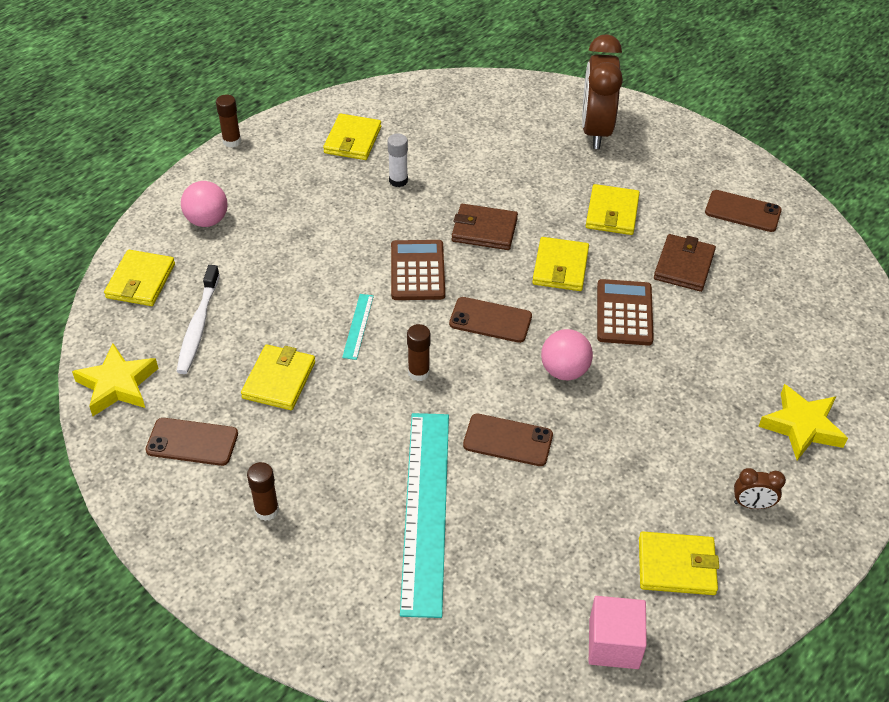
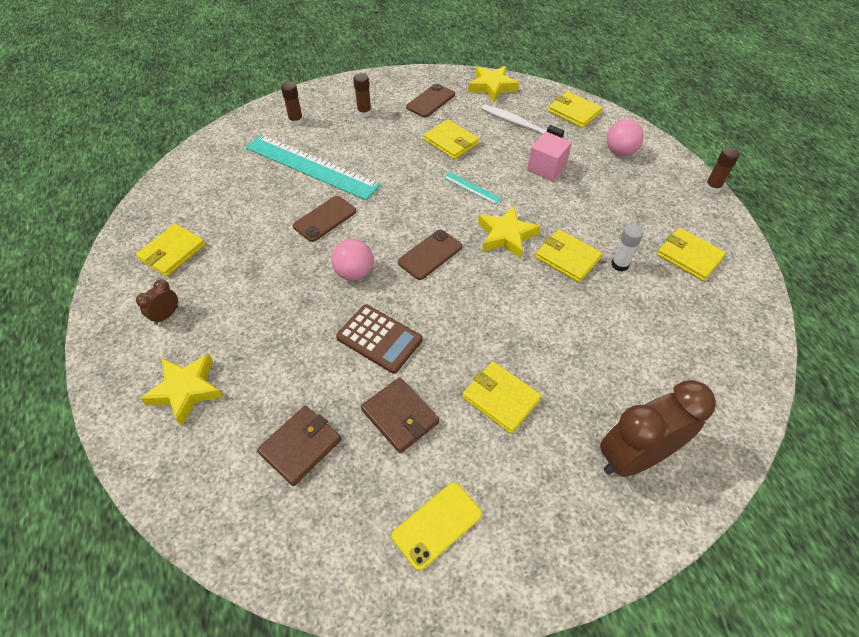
camera: 120 degrees right, 5 degrees up
(417, 271) = (506, 236): brown calculator -> yellow star
(418, 372) = (411, 200): brown glue stick -> brown glue stick (296, 121)
(484, 230) = (529, 293): brown wallet -> brown wallet (300, 446)
(560, 267) = (456, 323): yellow wallet -> yellow wallet (567, 258)
(596, 131) = (635, 456): brown clock -> brown clock turned 60 degrees counterclockwise
(614, 644) = (164, 202): pink cube -> pink cube (546, 168)
(742, 211) = (437, 525): brown phone -> yellow phone

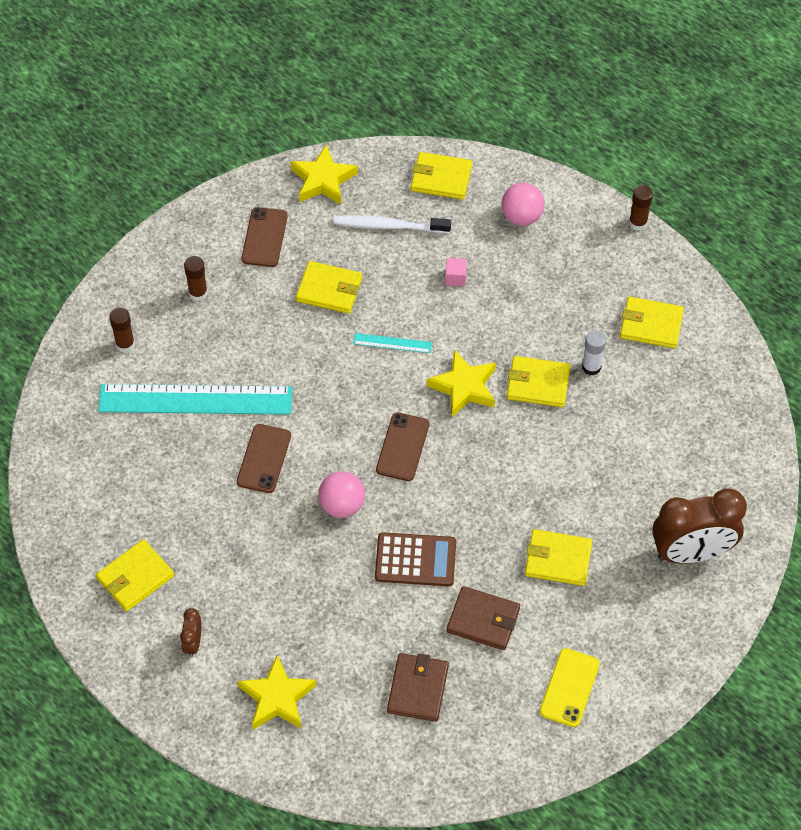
camera: 30 degrees left, 5 degrees up
(172, 252) = (135, 577): yellow wallet -> yellow wallet turned 45 degrees clockwise
(546, 168) = (455, 277): pink cube -> pink cube, size x0.55
(635, 456) = (691, 552): brown clock -> brown clock turned 135 degrees counterclockwise

